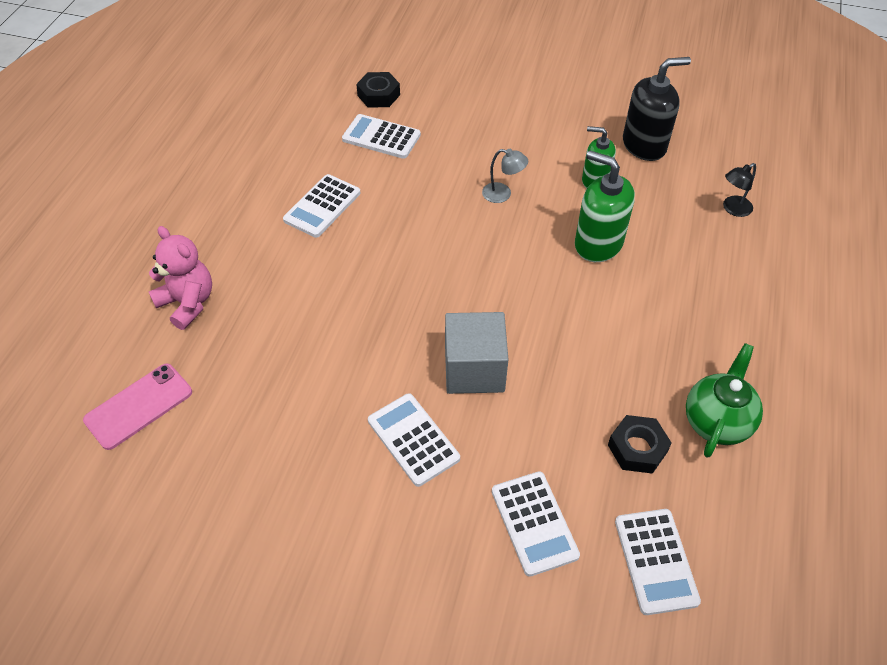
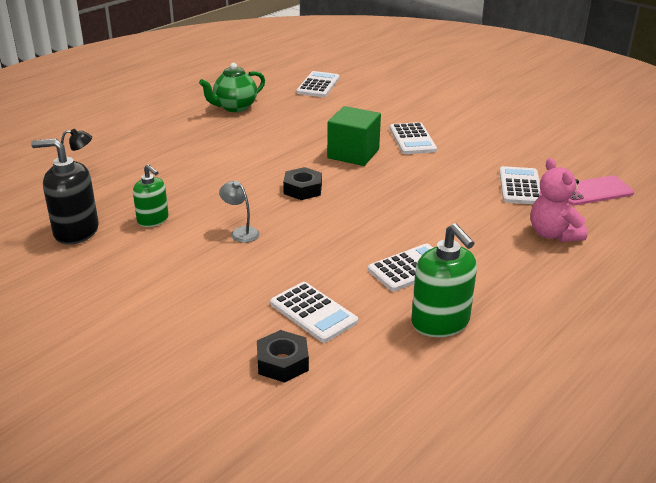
camera: 155 degrees left, 20 degrees down
(474, 369) = (353, 153): grey cube -> green cube
(534, 523) = (366, 104): white calculator -> white calculator (520, 186)
(598, 243) = (203, 184): green soap dispenser -> green soap dispenser (440, 322)
(637, 448) = (288, 110): black nut -> black nut (303, 189)

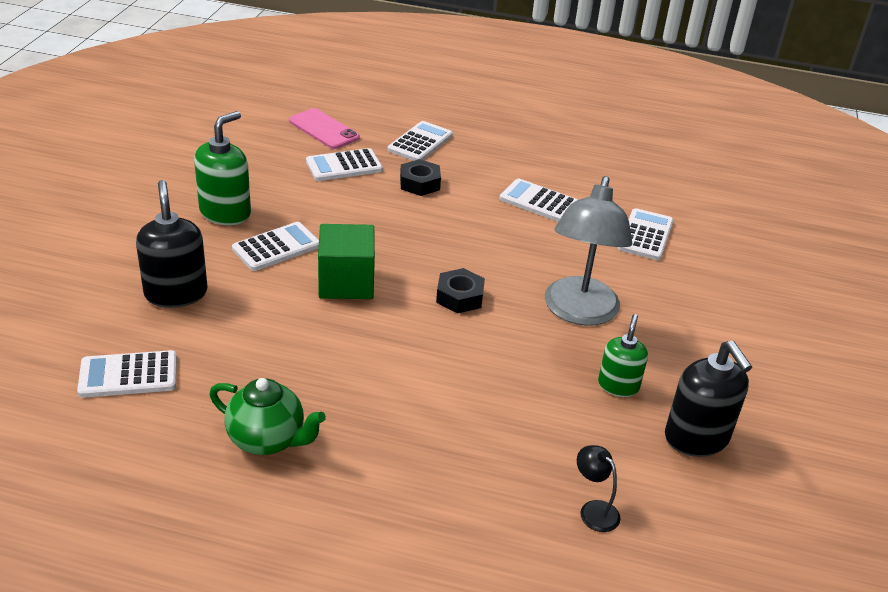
camera: 120 degrees left, 5 degrees up
(240, 232) = (579, 312): grey lamp -> grey lamp, size x2.39
(282, 362) = (712, 234): black nut -> black nut (420, 183)
(382, 104) = (176, 293): none -> black soap dispenser
(440, 322) = (593, 177): green soap dispenser -> green soap dispenser (225, 213)
(553, 234) = (420, 143): pink teddy bear -> white calculator

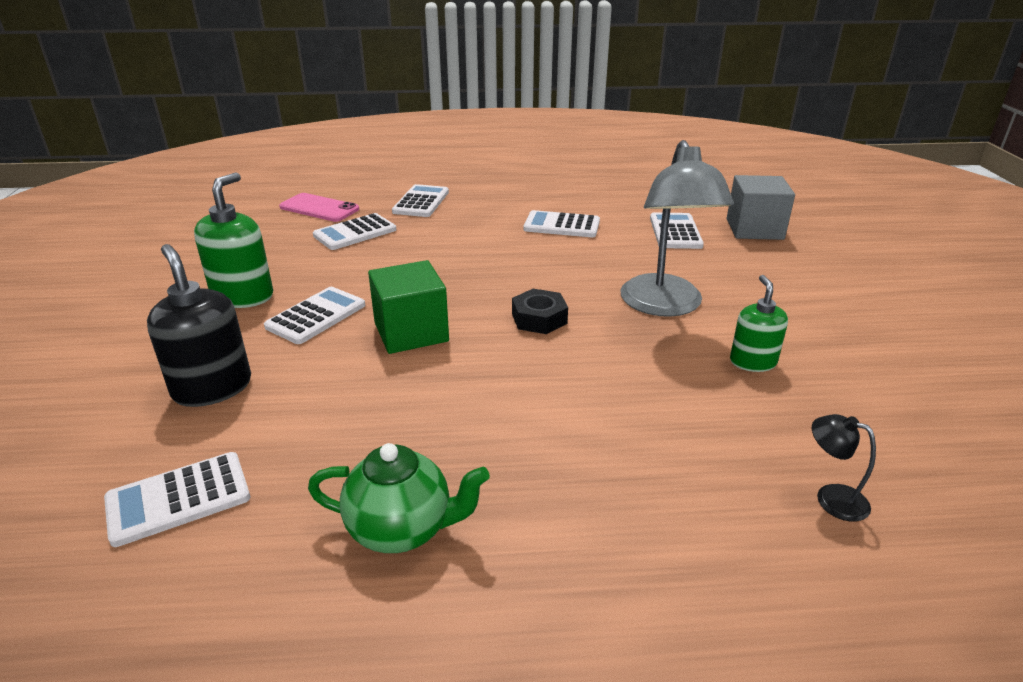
camera: 15 degrees left, 5 degrees down
(420, 183) = (439, 232): black nut -> none
(696, 438) = (866, 391): black soap dispenser -> none
(729, 251) = (754, 229): none -> grey cube

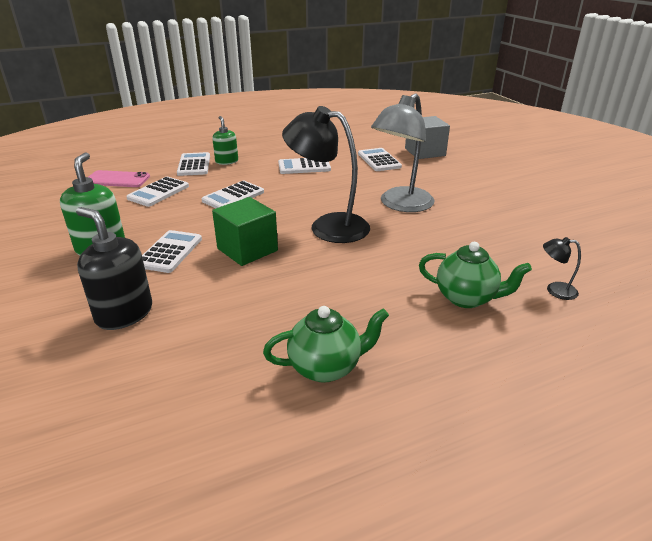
camera: 20 degrees left, 0 degrees up
(178, 499) = (154, 389): white calculator -> white calculator (233, 196)
(539, 318) = (328, 226): black nut -> black lamp
(664, 306) = (401, 205): grey lamp -> grey lamp turned 60 degrees clockwise
(673, 475) = (466, 298): none -> green teapot
(752, 362) = (471, 227): green soap dispenser -> green soap dispenser (226, 161)

